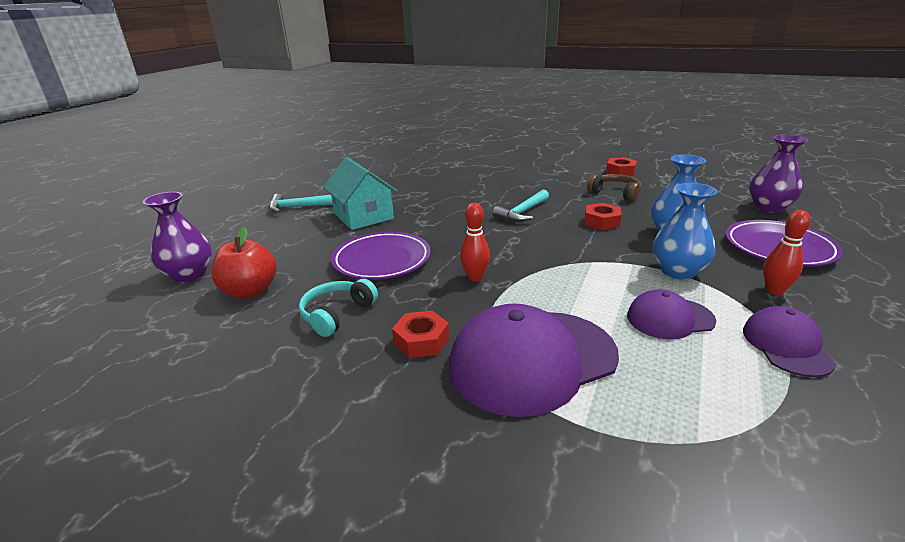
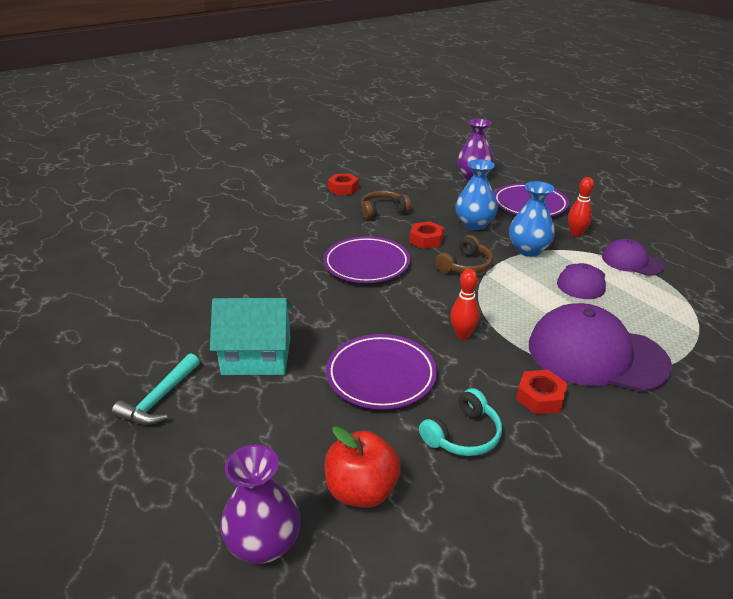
camera: 60 degrees left, 5 degrees up
(337, 314) = (463, 435): turquoise headphones -> turquoise headphones turned 105 degrees counterclockwise
(522, 212) = (366, 264): turquoise hammer -> purple plate
(532, 360) = (596, 355): purple cap -> purple cap turned 105 degrees clockwise
(589, 249) = (465, 265): none -> brown headphones

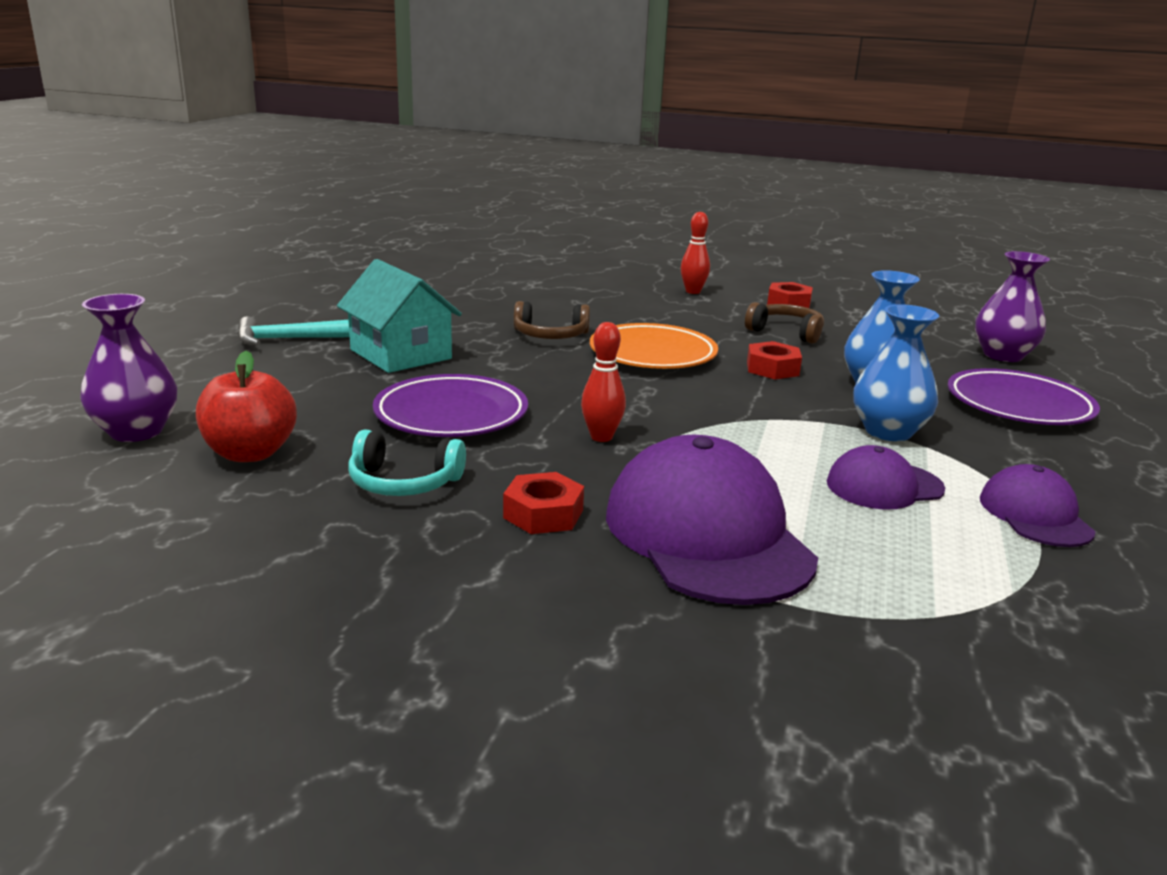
camera: 50 degrees right, 10 degrees down
(366, 264) = (652, 354): purple plate -> orange plate
(465, 265) = (760, 403): brown headphones -> brown headphones (550, 335)
(576, 234) = (1016, 454): red bowling pin -> red bowling pin (693, 291)

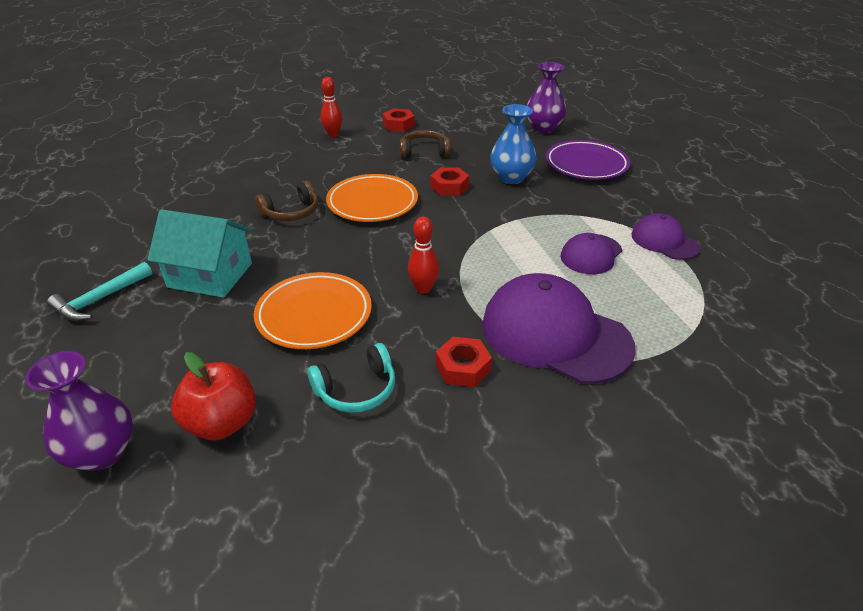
camera: 35 degrees left, 15 degrees up
(451, 415) = (314, 315): purple plate -> orange plate
(888, 431) = (553, 212): blue vase -> none

